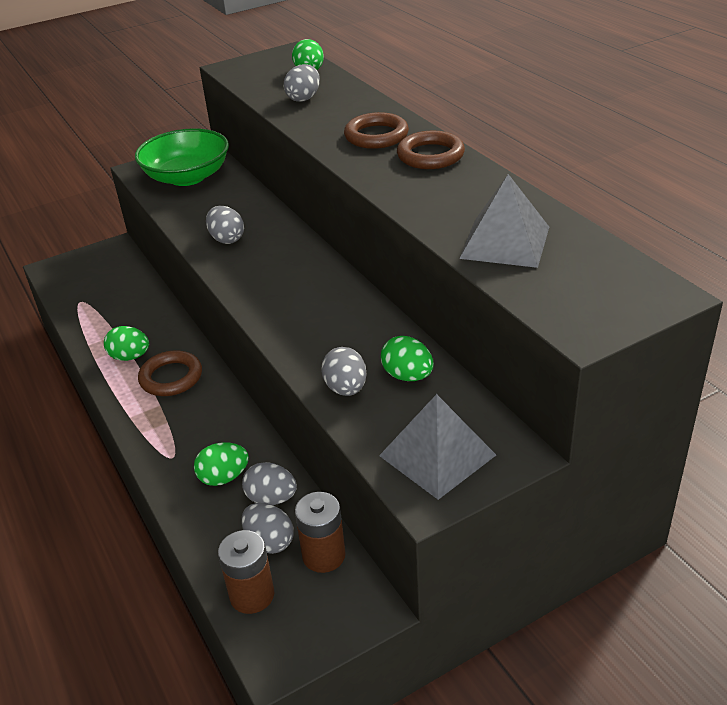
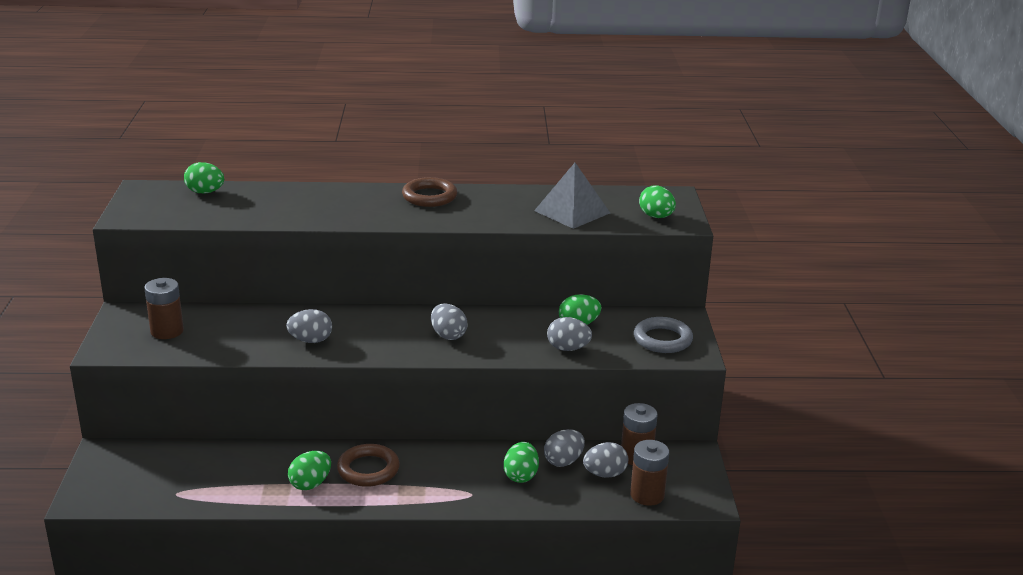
camera: 65 degrees left, 10 degrees down
(187, 177) = (167, 331): green bowl -> brown battery
(304, 98) = (255, 207): grey egg -> grey egg (448, 335)
(376, 136) = (369, 203): brown ring -> none
(437, 455) = (662, 339): grey pyramid -> grey ring
(573, 303) = (656, 216): none -> green egg

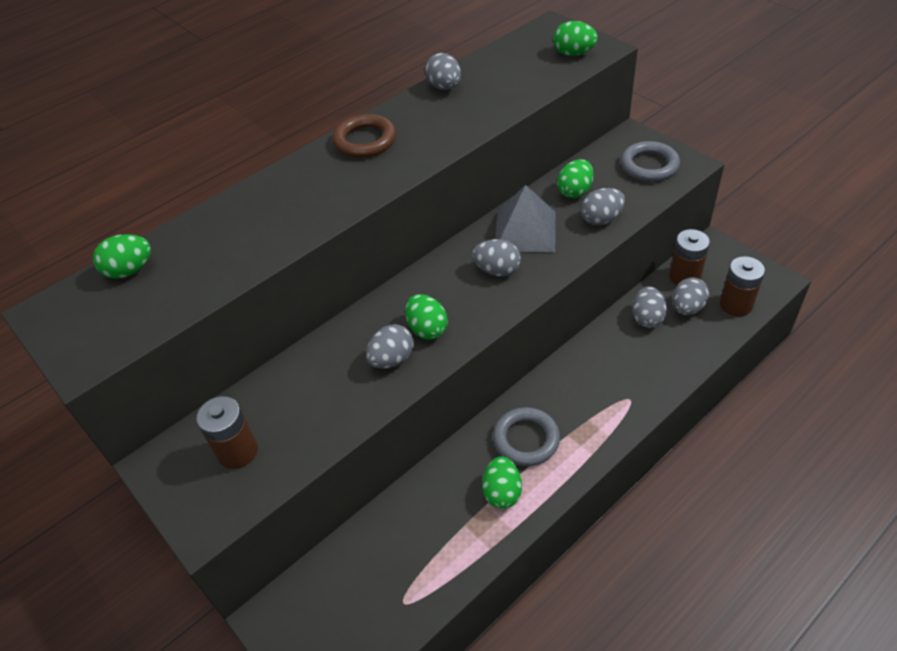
camera: 35 degrees left, 20 degrees up
(368, 469) = (526, 439): brown ring -> grey ring
(521, 476) = (638, 354): green egg -> green egg (427, 329)
(531, 193) = (444, 87): none -> grey egg
(572, 211) = (506, 86): grey pyramid -> grey pyramid (525, 231)

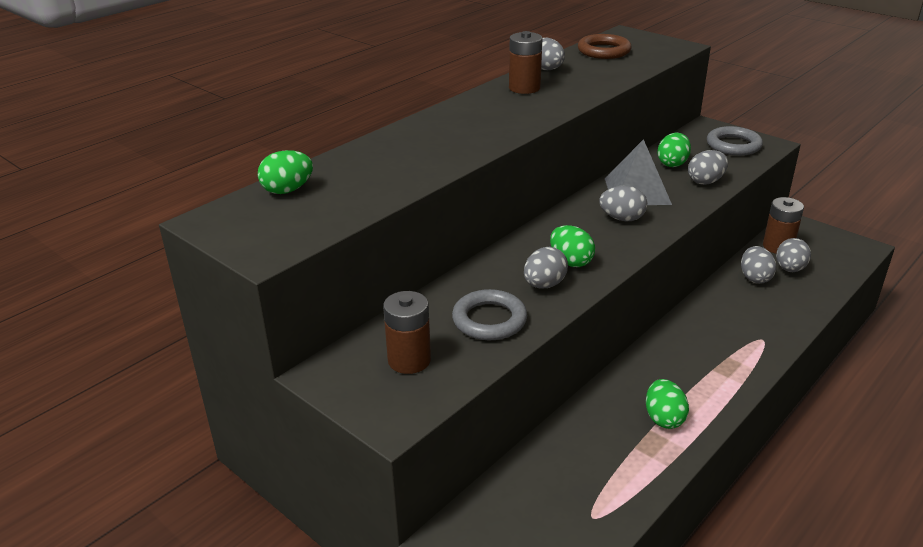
camera: 10 degrees left, 15 degrees down
(365, 140) = (487, 103): brown ring -> brown ring (604, 51)
(526, 439) = (672, 375): grey ring -> grey ring (489, 320)
(573, 53) = (655, 49): green egg -> none
(736, 305) = (834, 265): brown battery -> brown battery (524, 88)

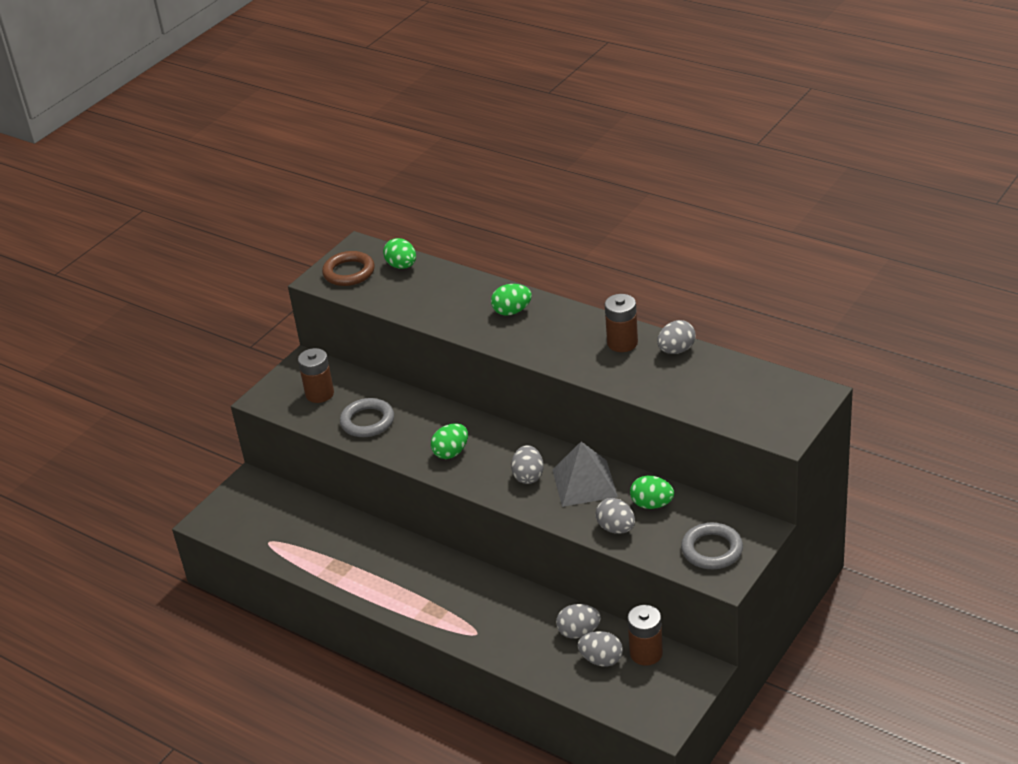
camera: 85 degrees right, 5 degrees up
(544, 285) = (416, 442): grey egg -> none
(604, 51) = (746, 382): brown ring -> brown ring (349, 272)
(663, 418) = (366, 572): green egg -> green egg (512, 311)

